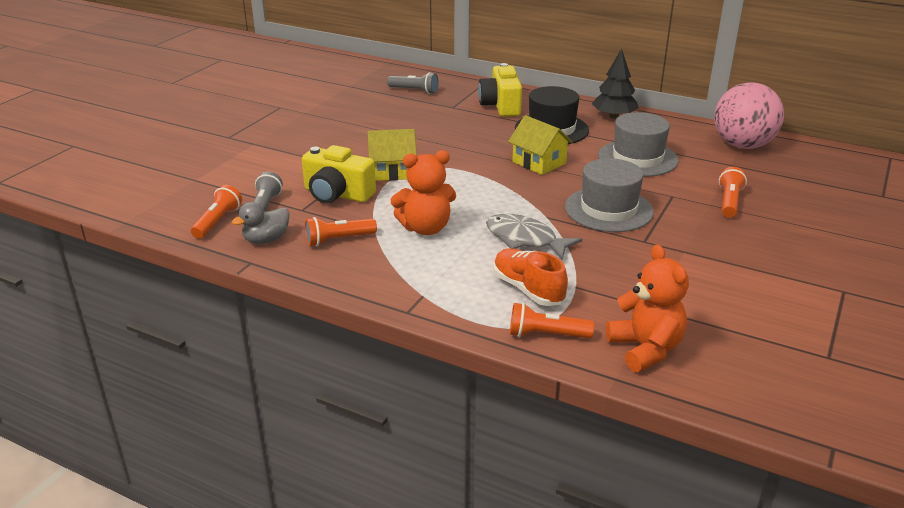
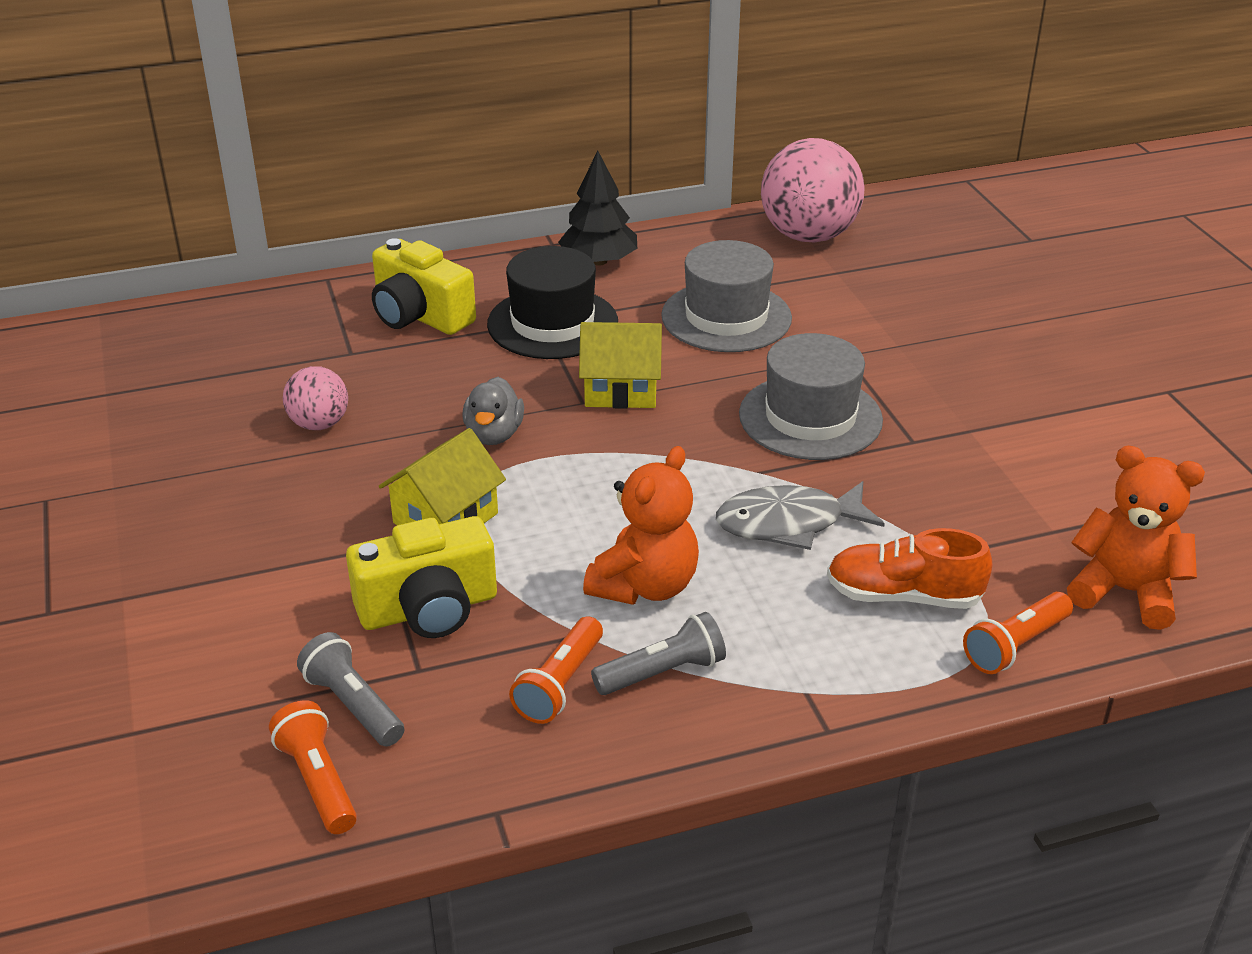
camera: 45 degrees left, 5 degrees up
(266, 240) = (453, 758): grey duck -> grey duck (494, 435)
(401, 123) = (319, 424): none -> pink ball
(414, 91) = (239, 351): grey flashlight -> grey flashlight (663, 673)
(729, 202) = (912, 330): orange flashlight -> none

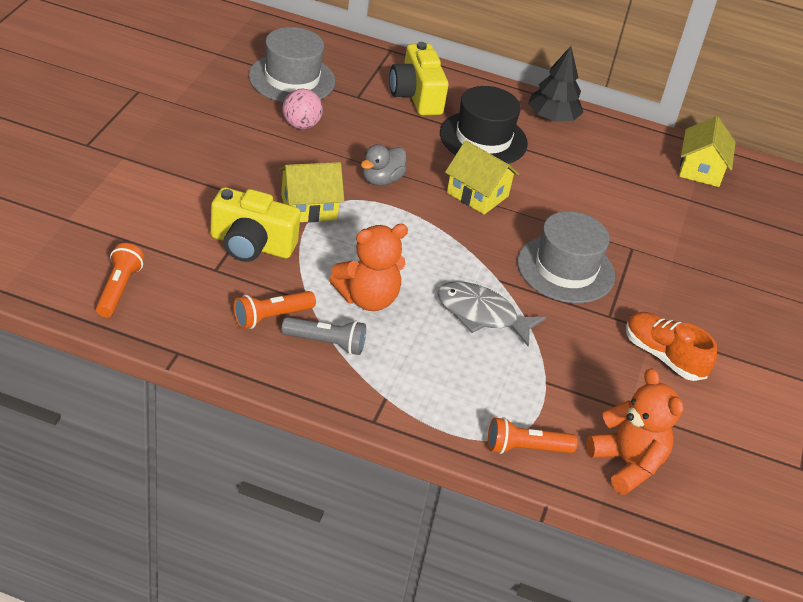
camera: 30 degrees right, 5 degrees up
(353, 705) = (169, 266): grey flashlight -> none
(726, 317) = (588, 188): grey hat -> grey hat (292, 79)
(808, 236) = (700, 169): pink ball -> yellow house
(903, 596) = (497, 387): orange shoe -> orange shoe (663, 356)

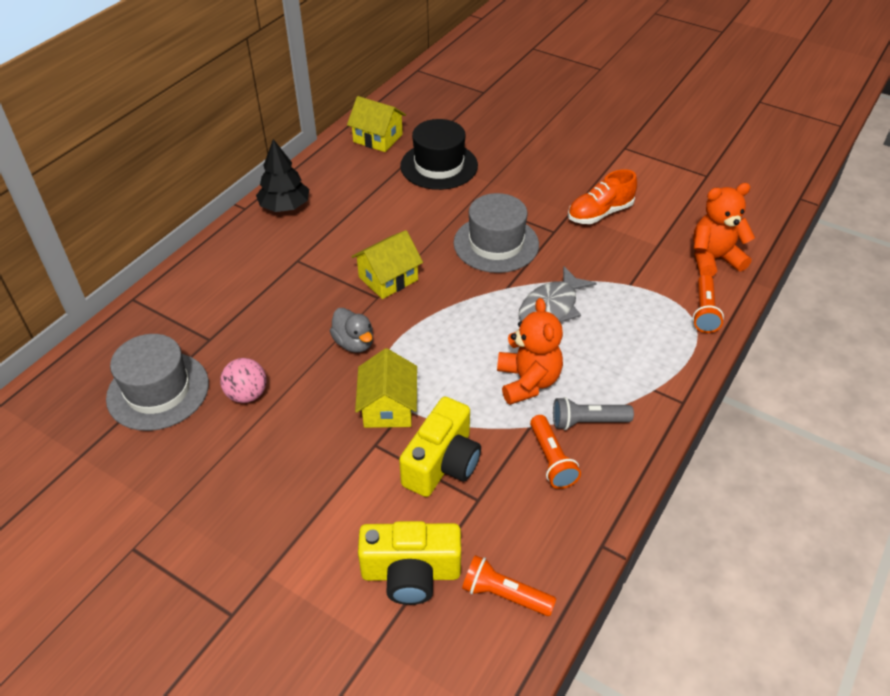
camera: 70 degrees left, 5 degrees up
(326, 343) = (587, 421): grey flashlight -> grey flashlight turned 120 degrees counterclockwise
(416, 96) = (222, 293): yellow camera -> yellow camera (411, 573)
(483, 138) = (305, 258): black hat -> black hat (439, 166)

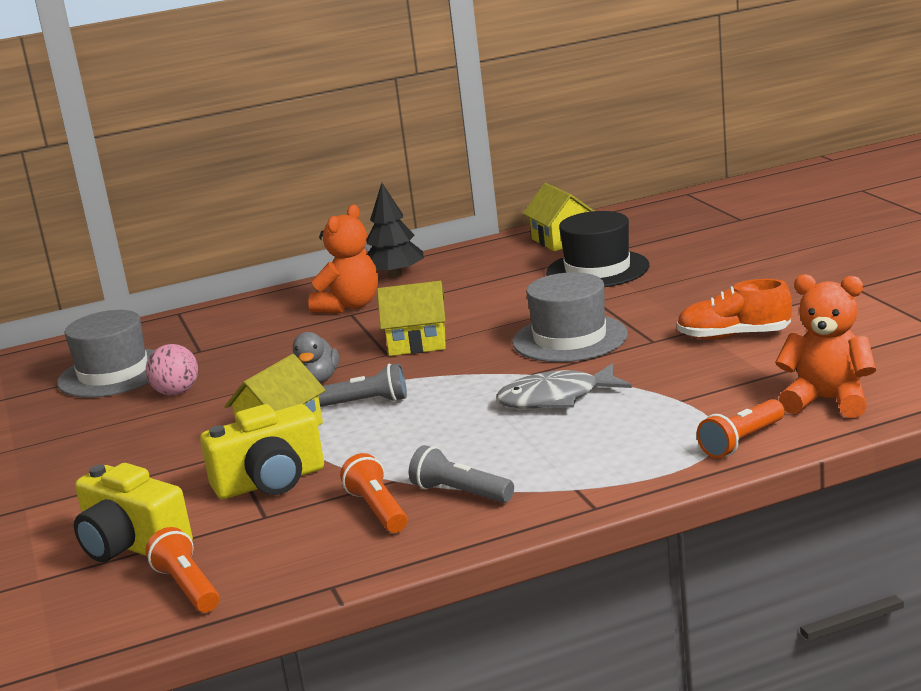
camera: 40 degrees right, 25 degrees down
(421, 355) = (366, 403): none -> grey flashlight
(527, 381) = (443, 447): orange teddy bear -> orange teddy bear (349, 306)
(551, 460) = (378, 510): orange flashlight -> orange flashlight turned 135 degrees clockwise

